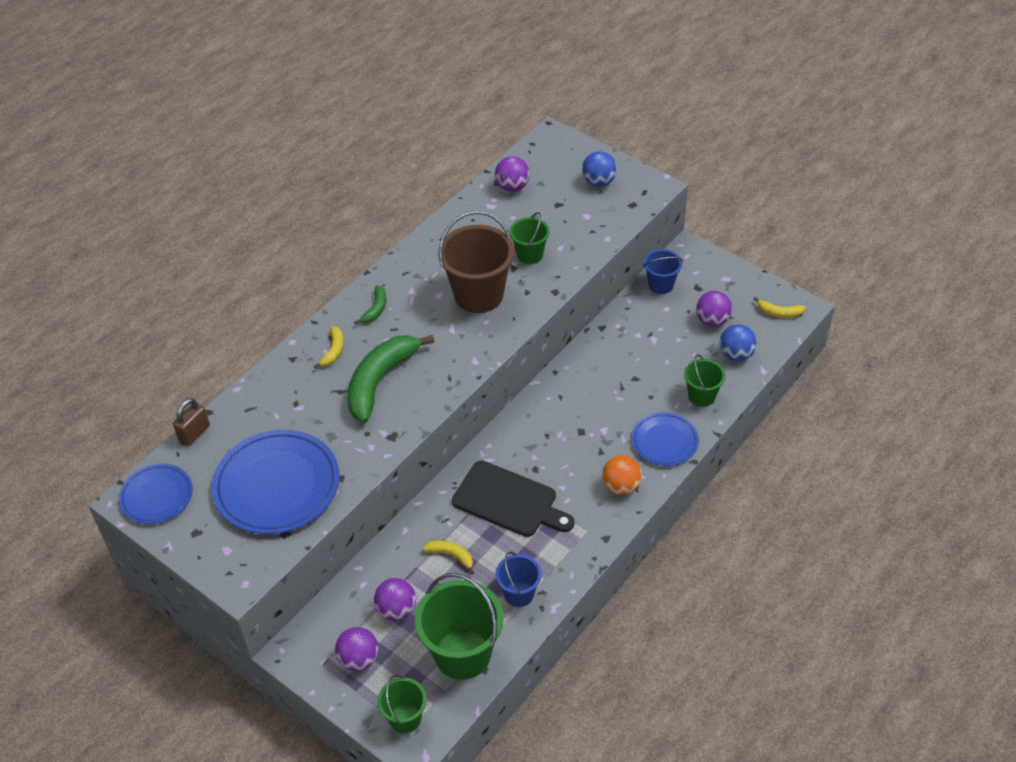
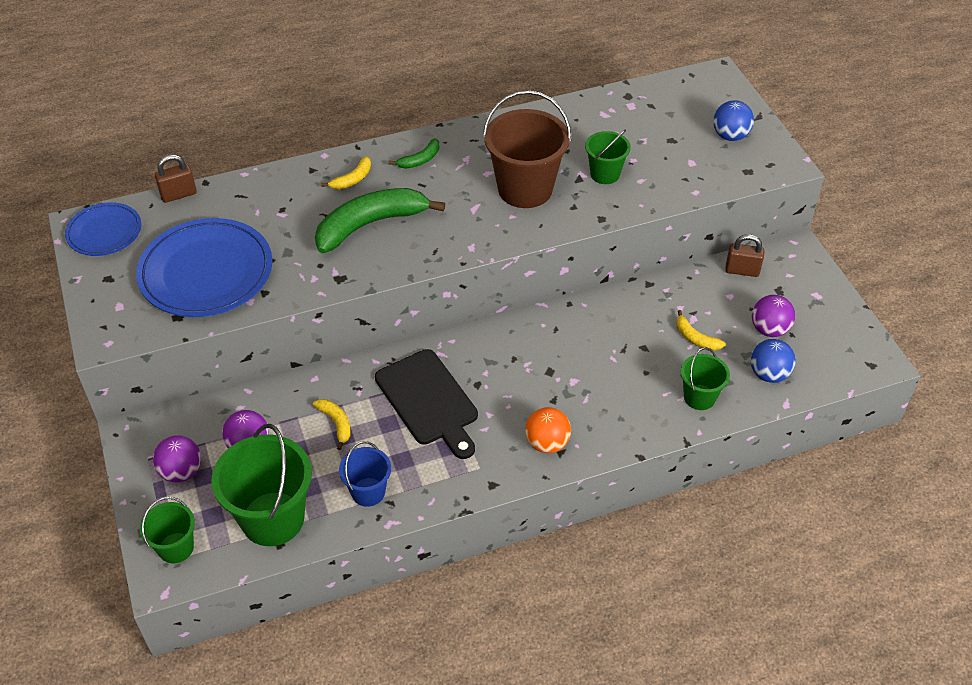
camera: 30 degrees right, 0 degrees up
(512, 187) = (639, 106): purple ball -> none
(661, 285) = (742, 270): blue bucket -> brown padlock
(664, 441) = (625, 422): blue plate -> none
(779, 313) = (849, 355): yellow banana -> yellow banana (695, 338)

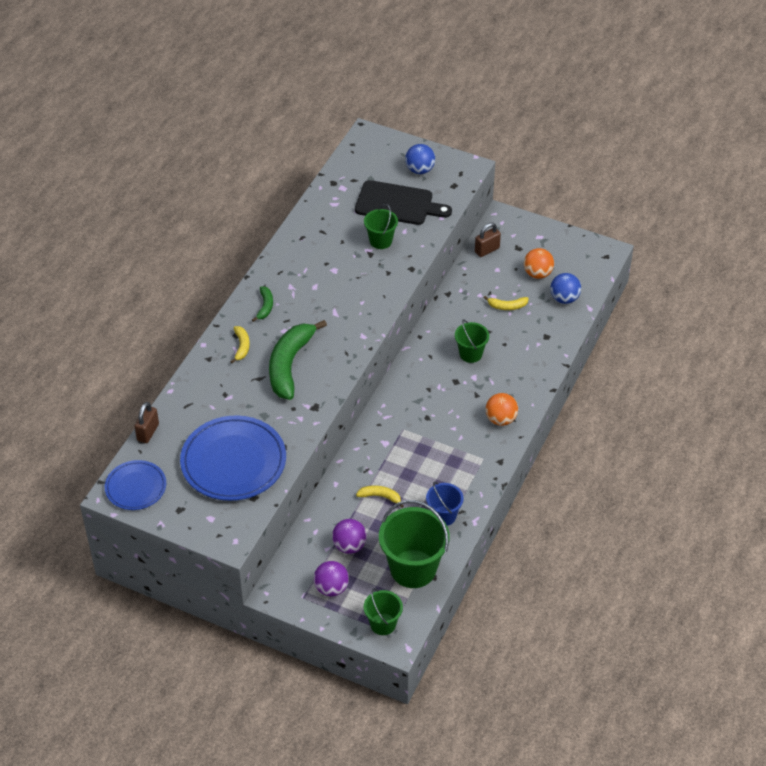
camera: 45 degrees left, 0 degrees up
(428, 401) = (413, 446): black cutting board -> black cutting board (397, 204)
(525, 189) = (348, 281): brown bucket -> none
(699, 397) = (545, 337): green bucket -> green bucket (470, 354)
(769, 329) = (537, 273): purple ball -> orange ball

